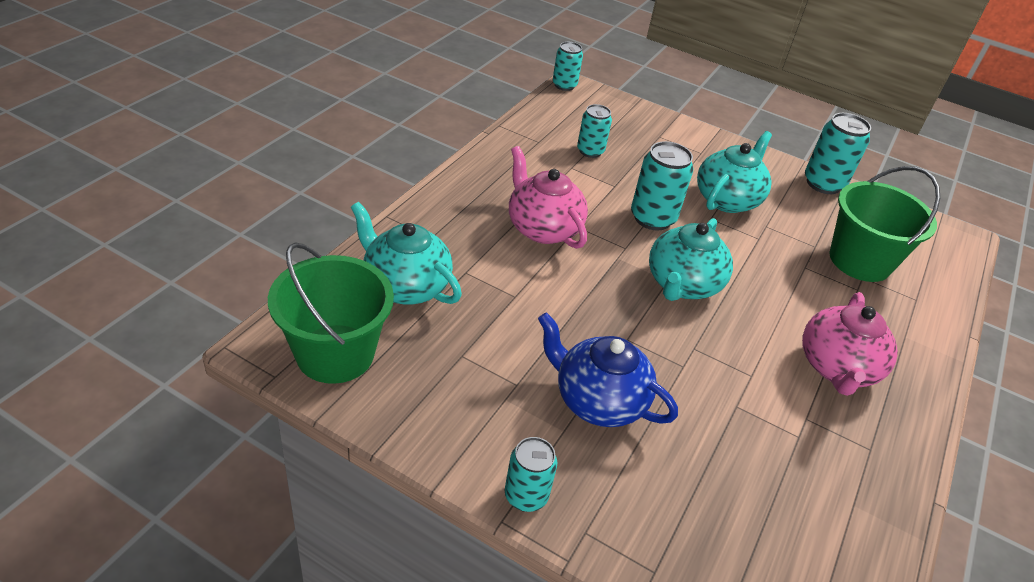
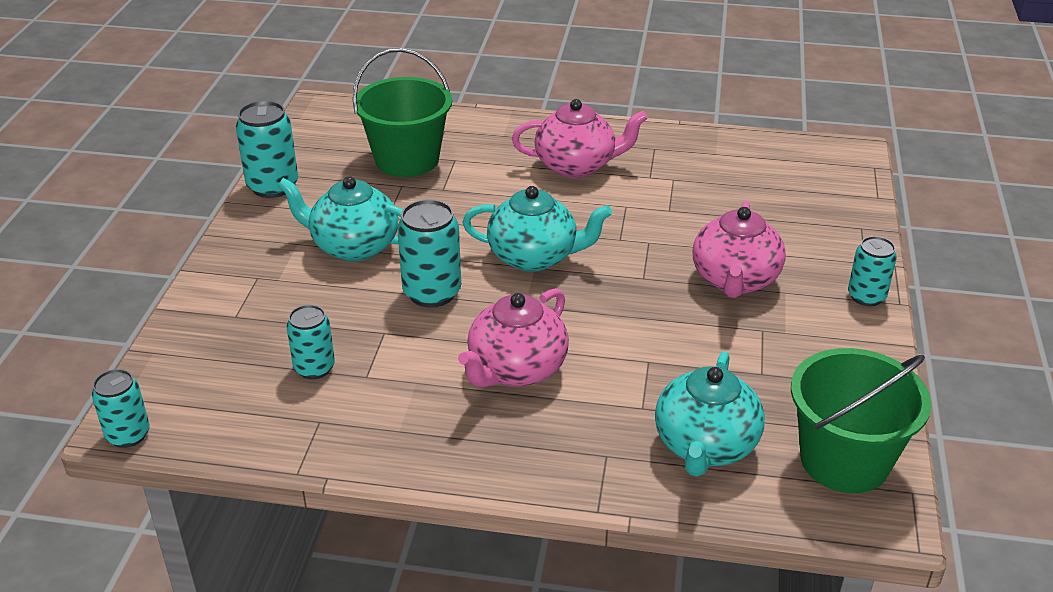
camera: 105 degrees left, 5 degrees down
(598, 400) = (735, 280): blue teapot -> pink teapot

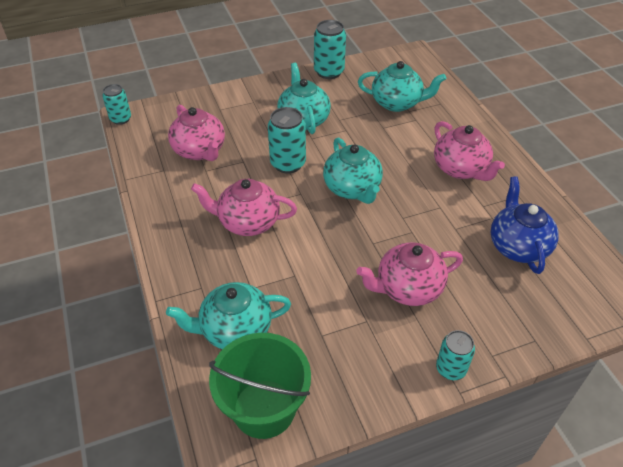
camera: 60 degrees right, 10 degrees up
(314, 368) = (200, 151): turquoise can -> pink teapot
(407, 160) = (397, 103): green bucket -> turquoise teapot
(728, 182) = (517, 246): none -> blue teapot

